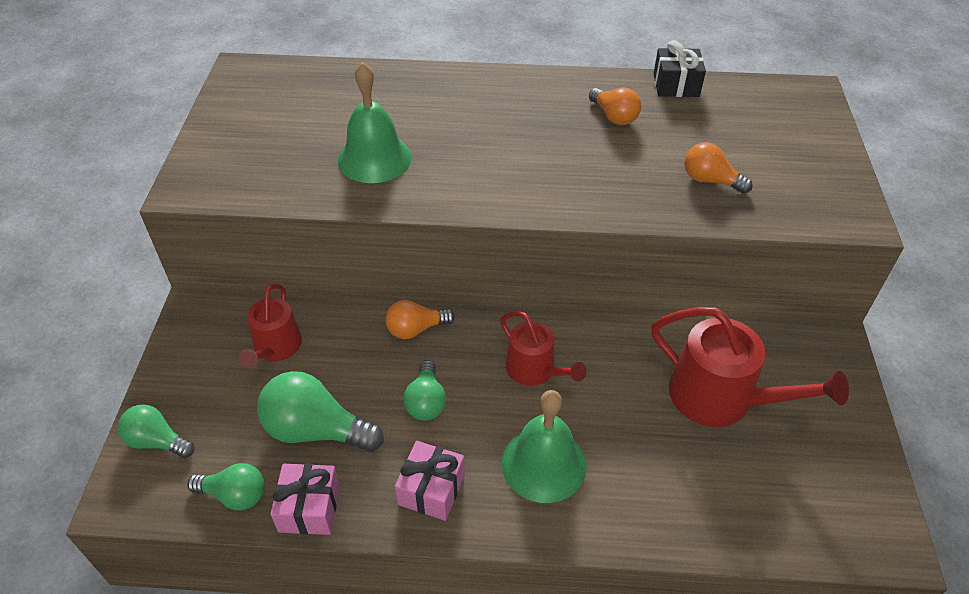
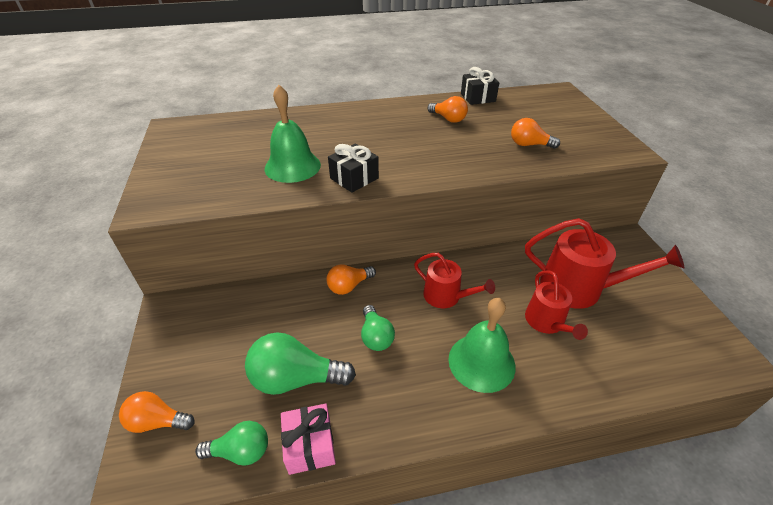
camera: 15 degrees left, 5 degrees down
(157, 441) = (158, 421): green light bulb -> orange light bulb
(275, 347) = (243, 322): red watering can -> red watering can (547, 322)
(431, 489) = (405, 403): pink gift -> none
(446, 191) = (354, 178): none -> black gift

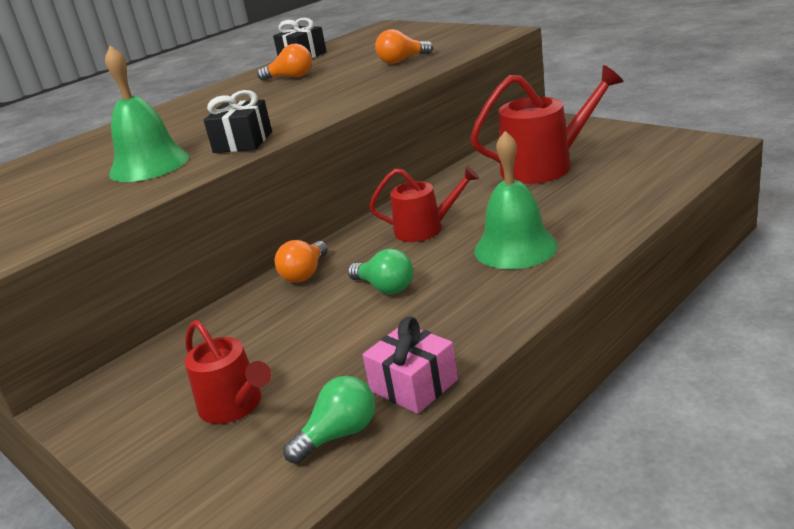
camera: 30 degrees left, 15 degrees down
(158, 421) = (196, 480): orange light bulb -> none
(295, 379) = (333, 358): green light bulb -> none
(547, 322) = (543, 198): red watering can -> red watering can (235, 405)

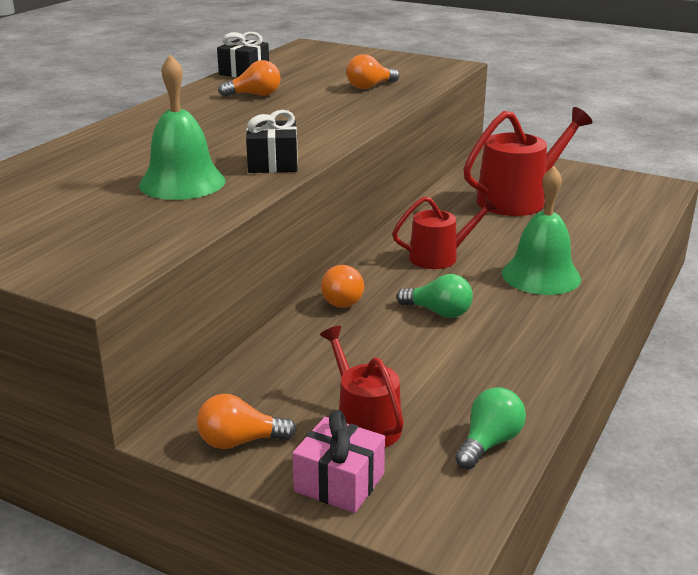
camera: 20 degrees left, 0 degrees up
(114, 418) = (240, 441): none -> orange light bulb
(235, 405) = (364, 423): red watering can -> red watering can turned 150 degrees counterclockwise
(414, 385) = (529, 398): pink gift -> pink gift (339, 482)

